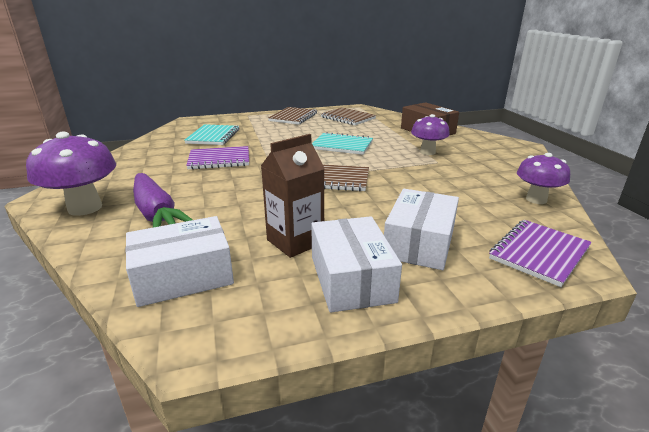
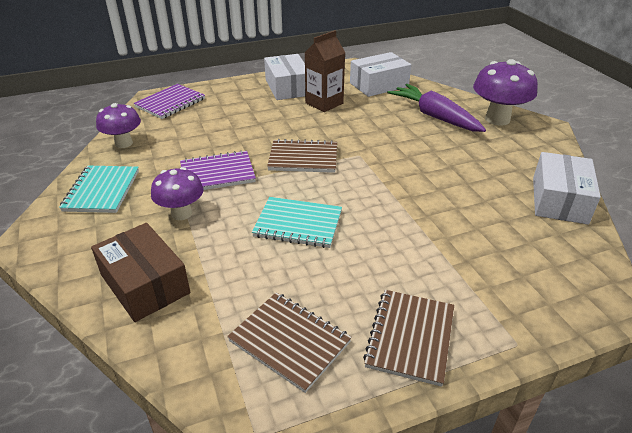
camera: 175 degrees right, 10 degrees up
(213, 136) = (503, 240): turquoise notebook -> turquoise notebook (102, 191)
(219, 160) = (444, 183): purple notebook -> purple notebook (217, 173)
(419, 243) = (243, 106): white box -> white box (559, 200)

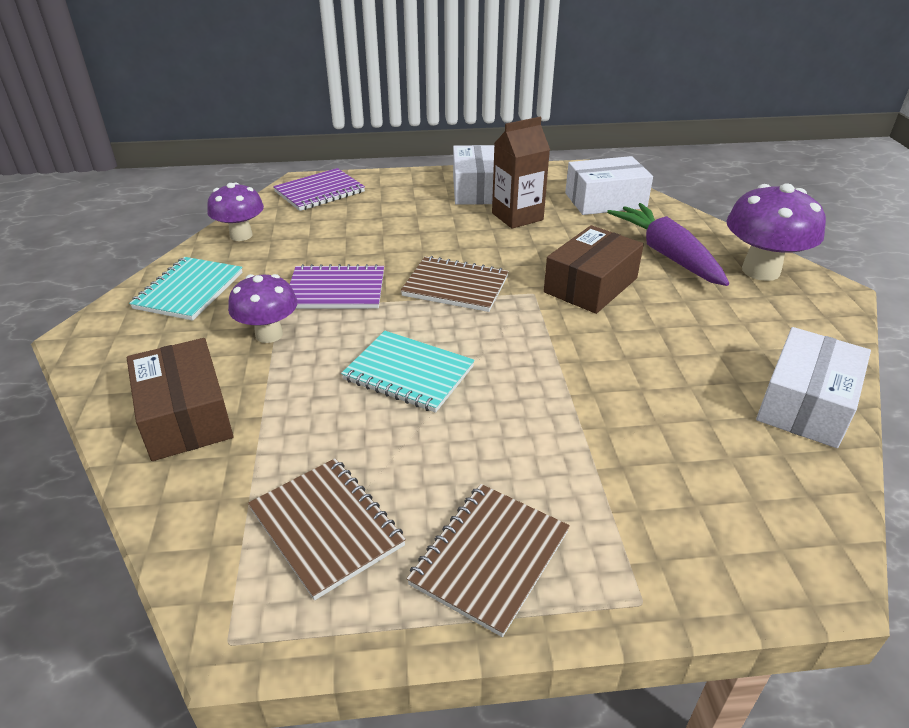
camera: 15 degrees right, 0 degrees up
(394, 144) = (590, 285): none -> brown box

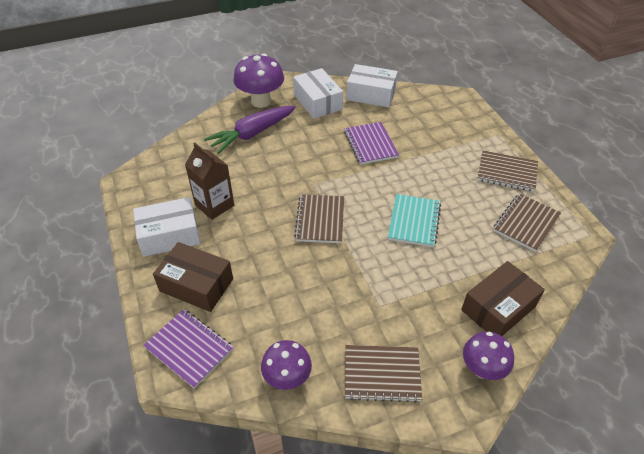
camera: 105 degrees left, 10 degrees up
(189, 291) = (382, 374): turquoise notebook -> brown notebook
(269, 334) = (410, 299): purple mushroom -> purple mushroom (482, 369)
(336, 290) = (347, 280): purple notebook -> purple notebook (370, 144)
(590, 285) = (297, 162): brown box -> brown box (196, 285)
(605, 200) = (180, 163): white box -> white box (317, 102)

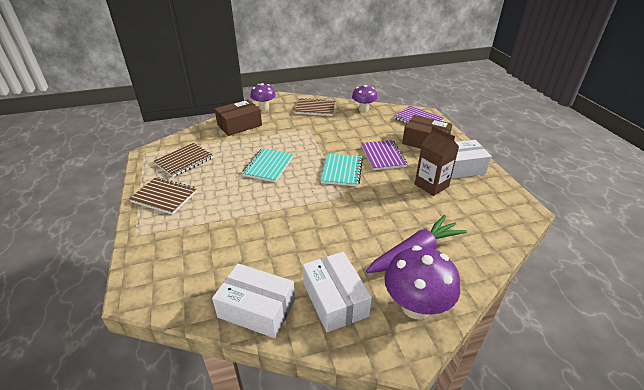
camera: 175 degrees left, 10 degrees down
(320, 220) = (342, 171): brown notebook -> turquoise notebook
(370, 144) = (282, 232): purple notebook -> purple notebook (383, 156)

